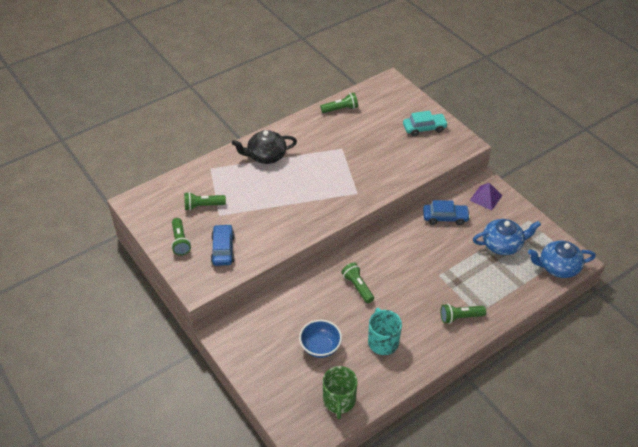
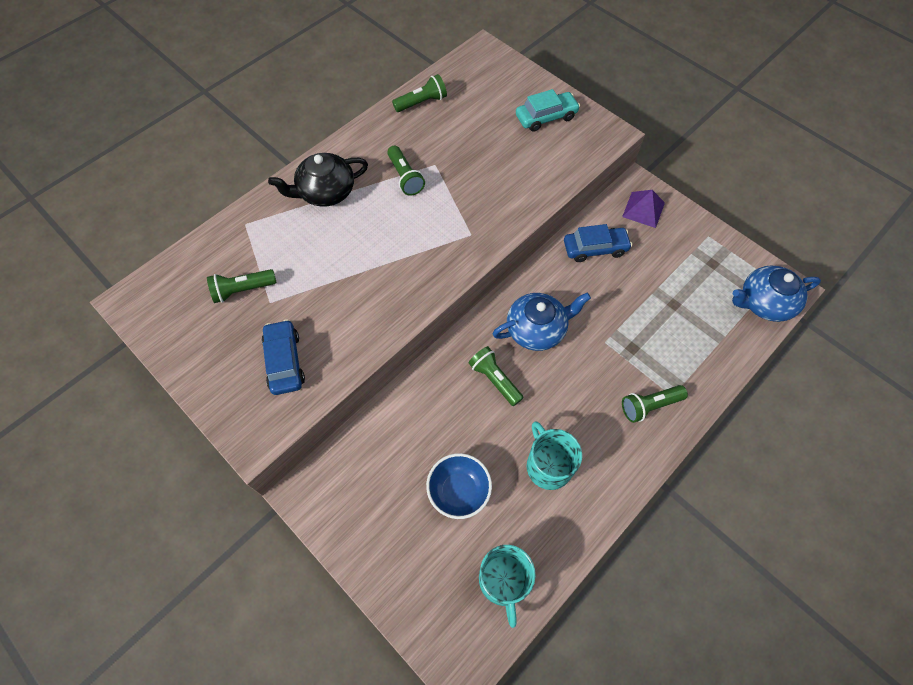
camera: 10 degrees left, 15 degrees up
(180, 241) = (215, 358): green flashlight -> green flashlight (405, 177)
(339, 401) = (503, 581): green mug -> turquoise mug
(502, 244) = (682, 279): blue teapot -> blue teapot (537, 329)

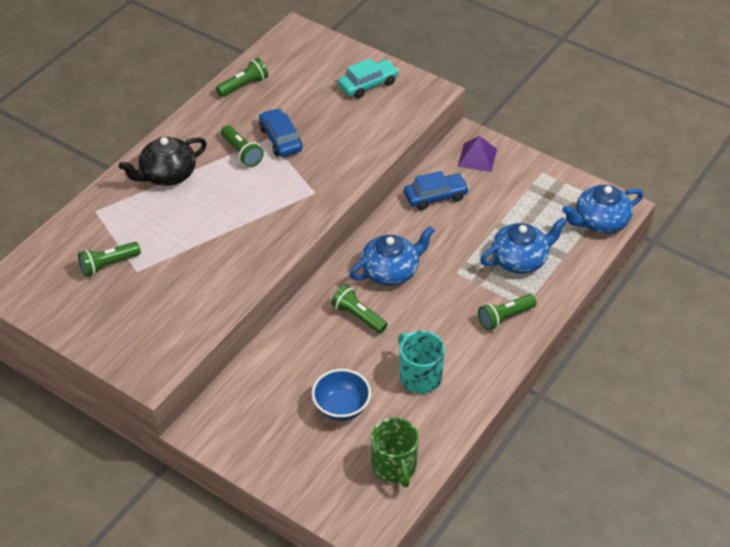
camera: 10 degrees left, 15 degrees down
(285, 361) = (163, 315): blue car -> blue car (280, 139)
(503, 581) = (394, 466): turquoise mug -> green mug
(674, 336) = (520, 259): none -> blue teapot

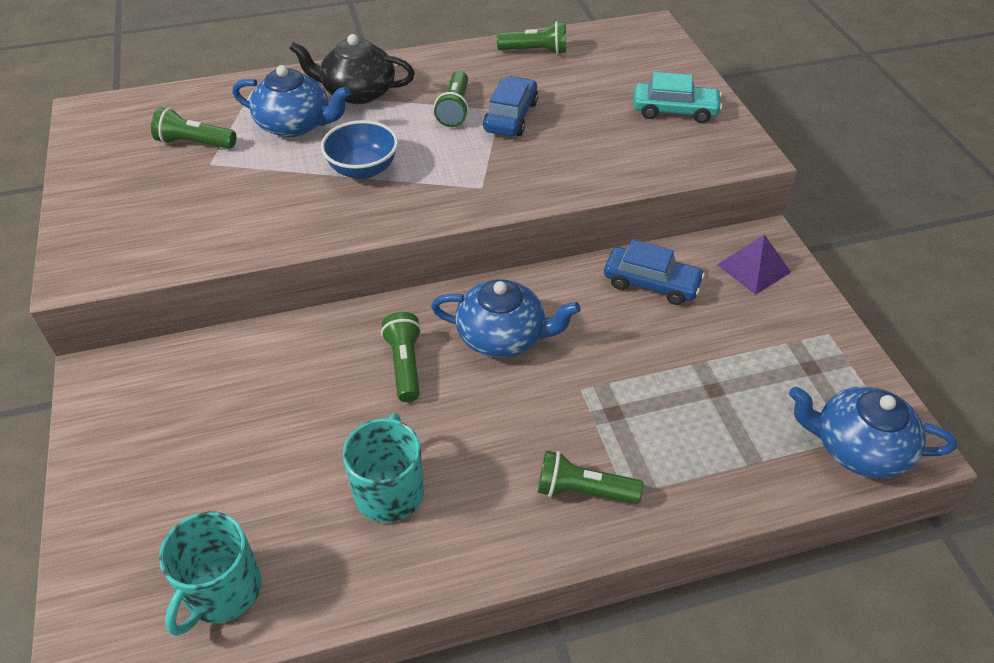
camera: 40 degrees right, 0 degrees up
(341, 407) = (259, 461): blue bowl -> blue bowl (363, 169)
(394, 466) = (222, 591): green mug -> turquoise mug
(520, 259) = (685, 426): blue teapot -> blue teapot (295, 124)

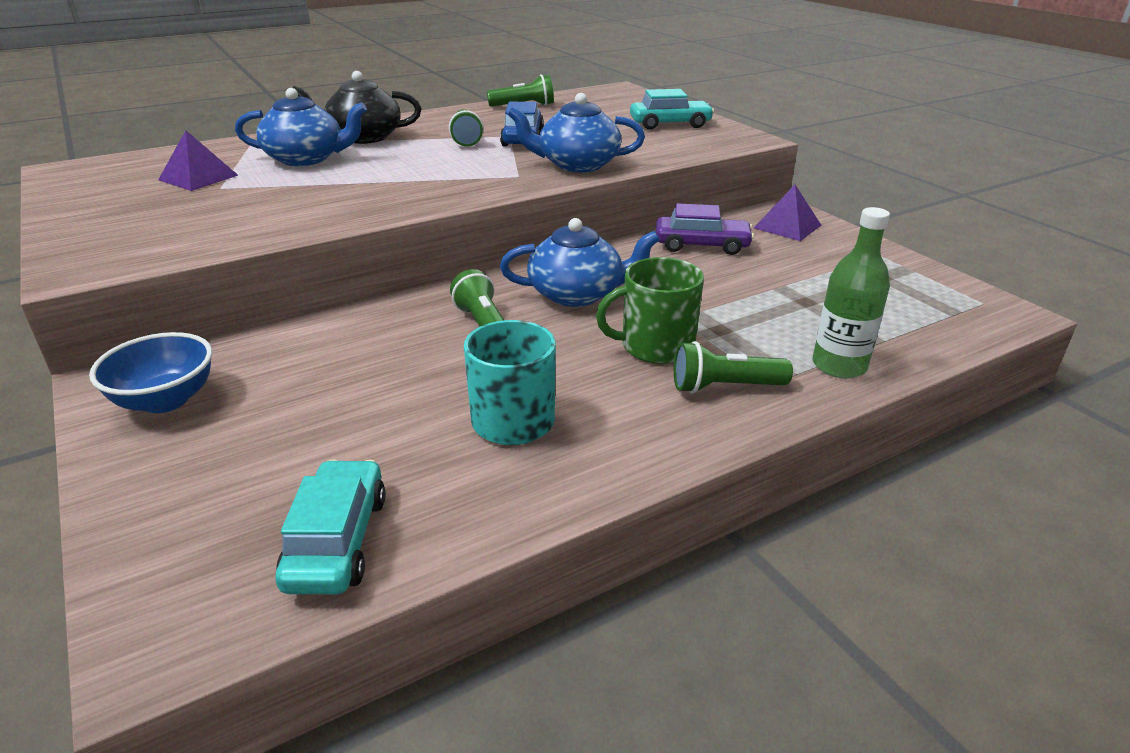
camera: 15 degrees left, 15 degrees down
(195, 143) = (198, 177): green flashlight -> purple pyramid
(222, 591) = (337, 541): turquoise mug -> turquoise car
(363, 169) = (391, 177): blue bowl -> blue bowl (165, 400)
(544, 424) = (655, 346): none -> green mug
(651, 283) = (701, 245): blue car -> purple car
(700, 486) = (839, 366): none -> green bottle
(858, 447) = (962, 319): blue teapot -> blue teapot (577, 164)

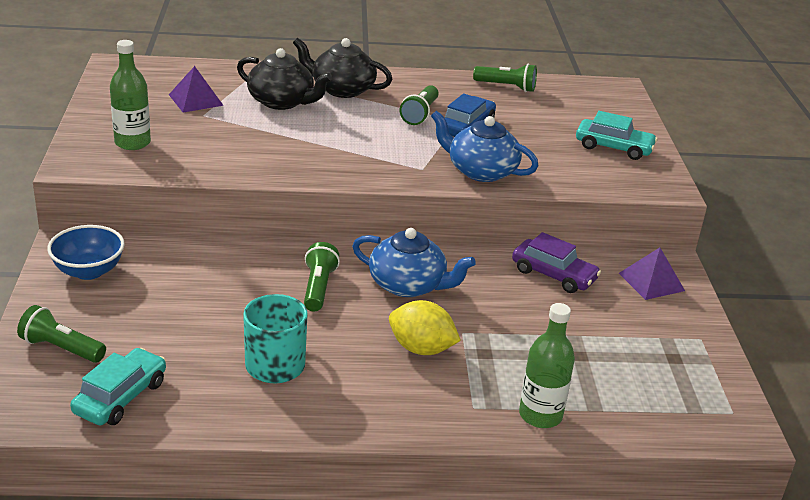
camera: 25 degrees right, 0 degrees up
(146, 231) = (132, 143): none -> green bottle
(306, 159) = (282, 102): blue teapot -> black teapot
(655, 346) = (421, 349): green mug -> yellow lemon
(725, 387) = (437, 397): green flashlight -> green flashlight (61, 348)

